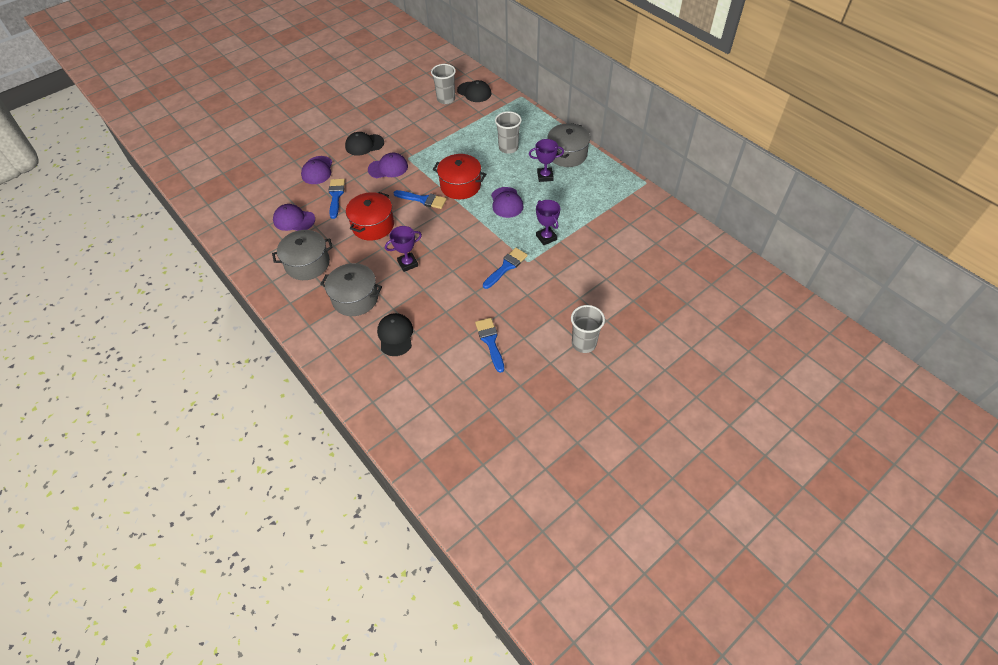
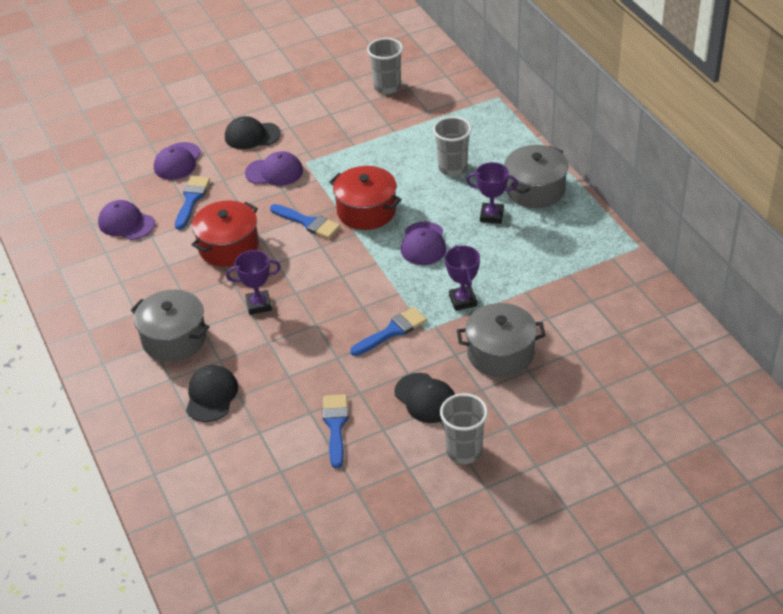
camera: 15 degrees right, 10 degrees down
(307, 264) = (126, 283): grey pot -> grey pot (500, 353)
(474, 92) = (431, 82): black cap -> black cap (425, 398)

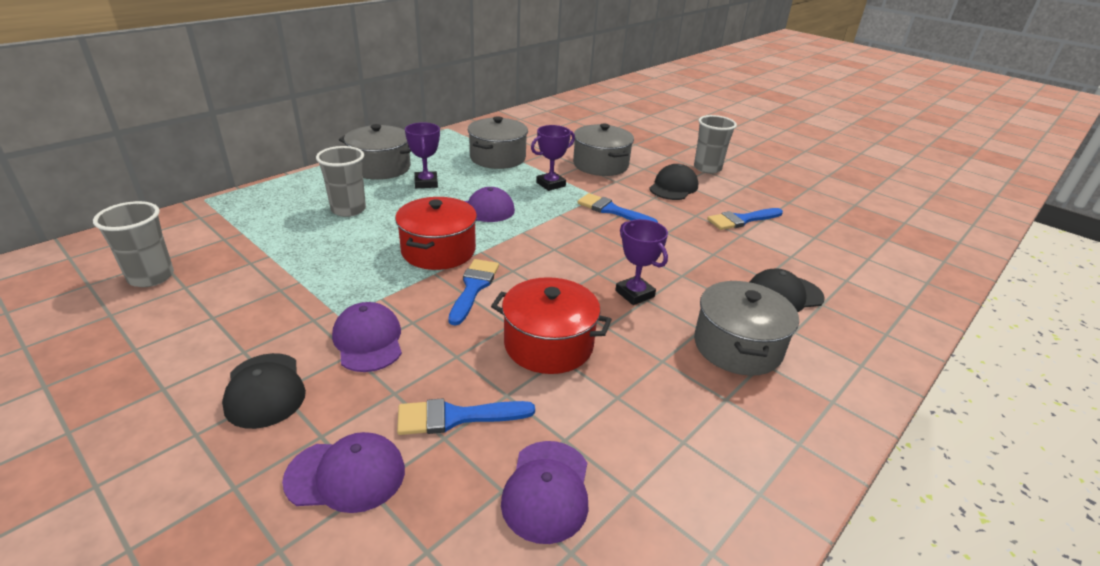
camera: 115 degrees left, 10 degrees down
(540, 273) = (497, 158): none -> grey pot

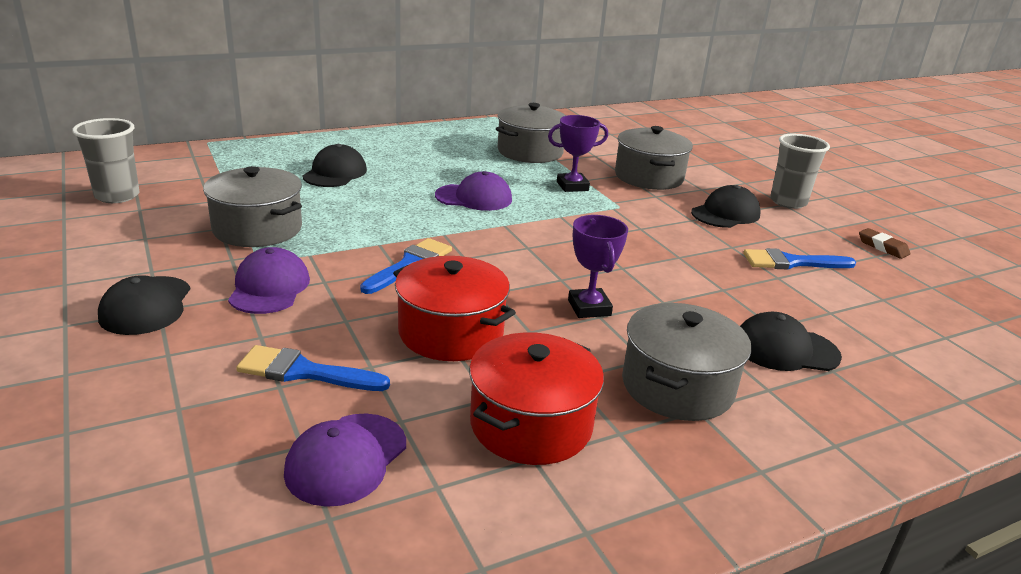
camera: 20 degrees right, 5 degrees down
(346, 475) = (166, 391): purple cap -> none
(348, 210) = (335, 173): grey cup -> black cap
(380, 167) = (395, 141): grey pot -> grey pot (257, 229)
(426, 183) = (432, 163): purple trophy -> none
(438, 250) = (399, 225): red pot -> red pot (531, 424)
(612, 210) = (627, 223): blue brush -> none
(788, 194) = (882, 247): none -> brown eraser

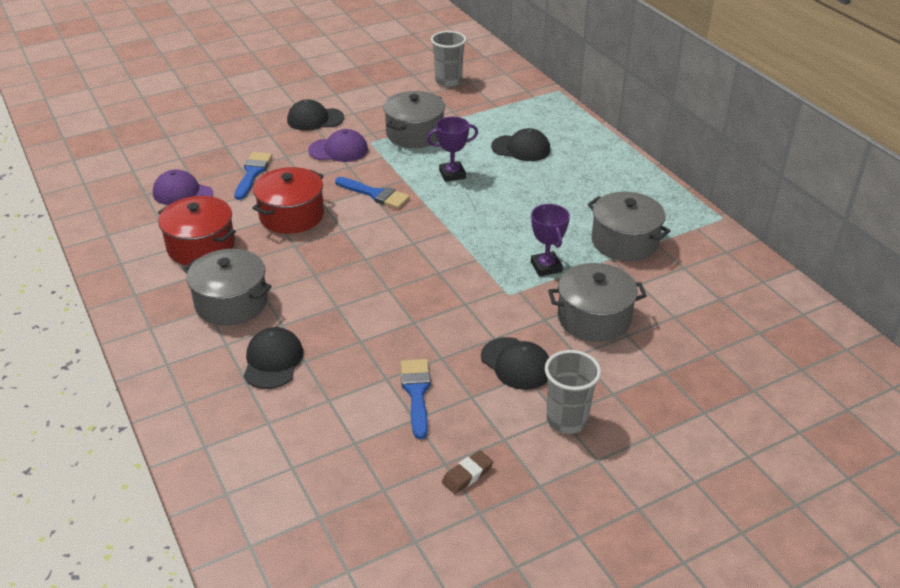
camera: 90 degrees right, 10 degrees up
(474, 197) = (498, 214): purple cap -> none
(589, 308) = (325, 270): purple trophy -> purple trophy (452, 174)

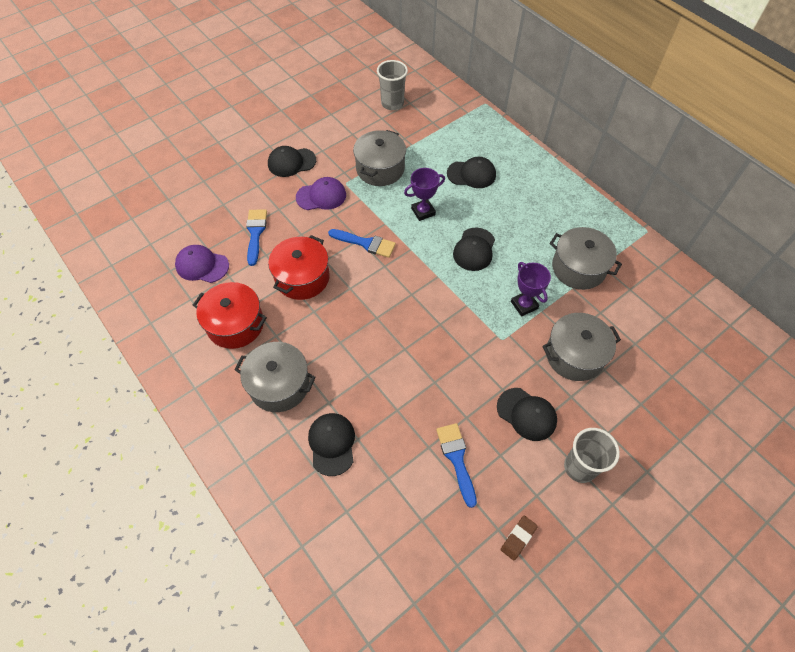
camera: 10 degrees left, 20 degrees up
(502, 212) = (474, 249): none -> black cap

